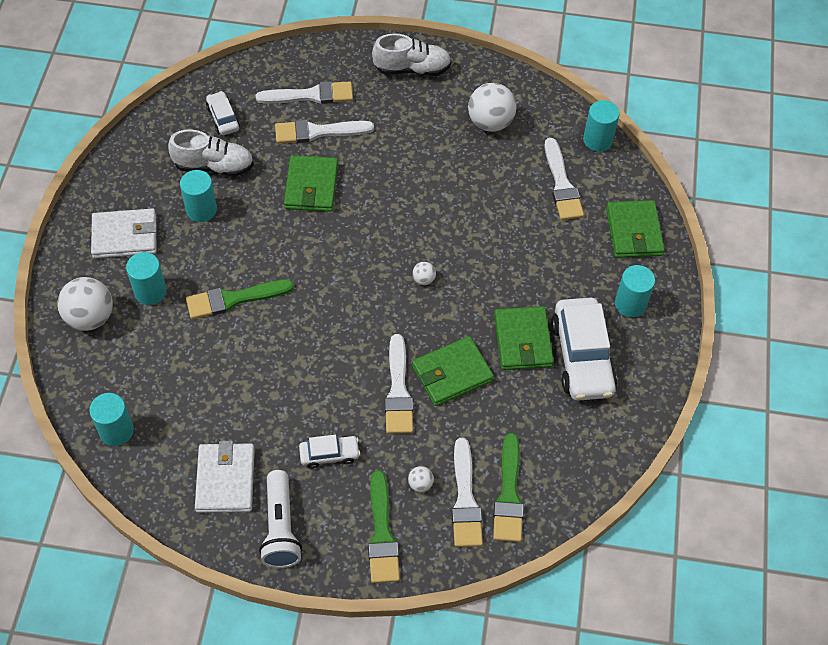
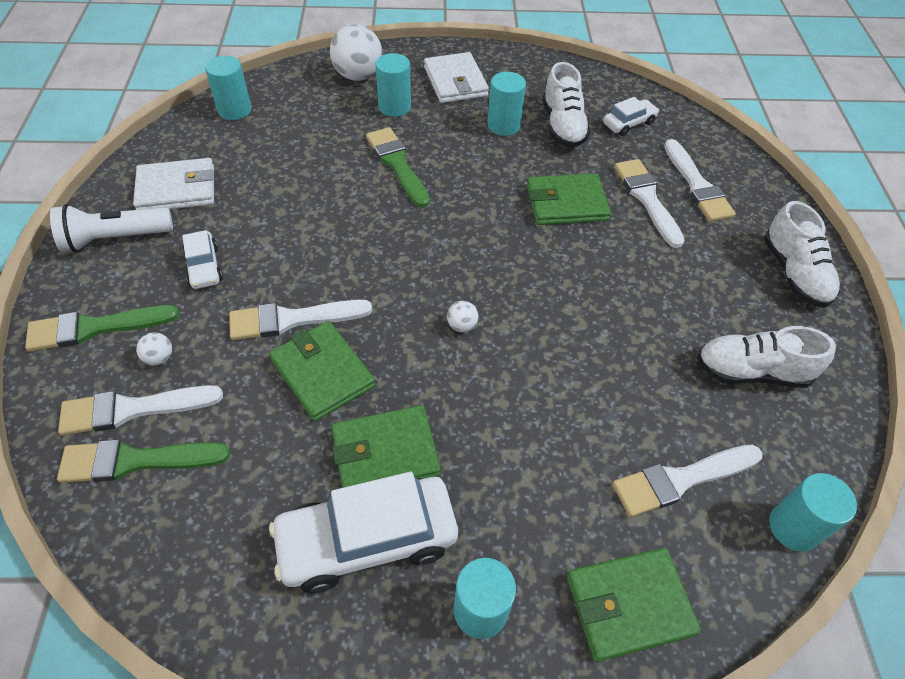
camera: 80 degrees right, 5 degrees down
(490, 122) = (751, 372): white ball -> white shoe

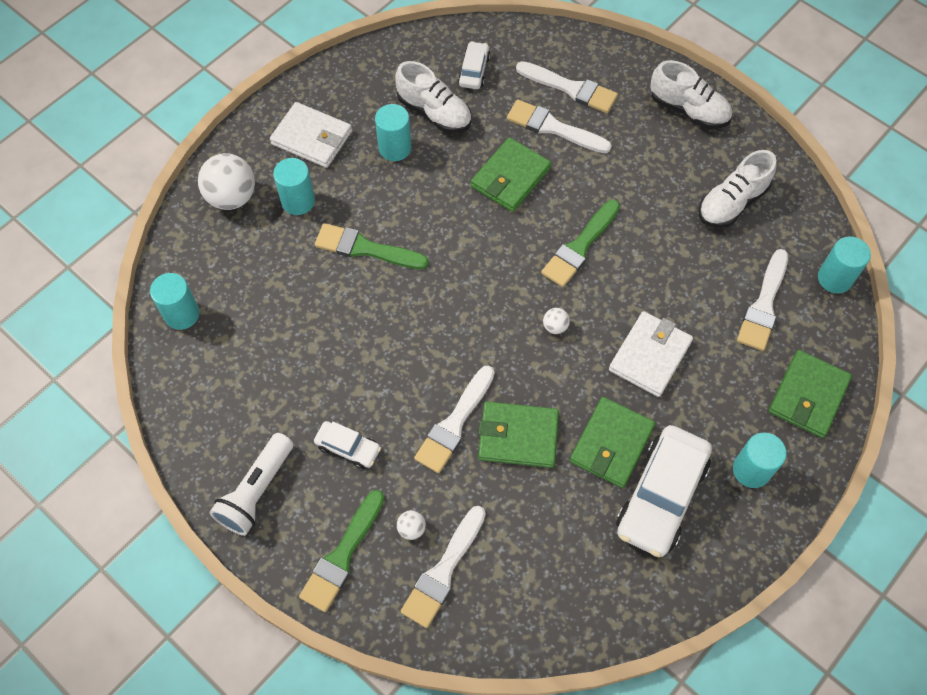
camera: 45 degrees left, 10 degrees up
(136, 461) = (489, 592): green brush -> green brush (580, 247)
(177, 189) = (241, 415): white wallet -> white wallet (650, 356)

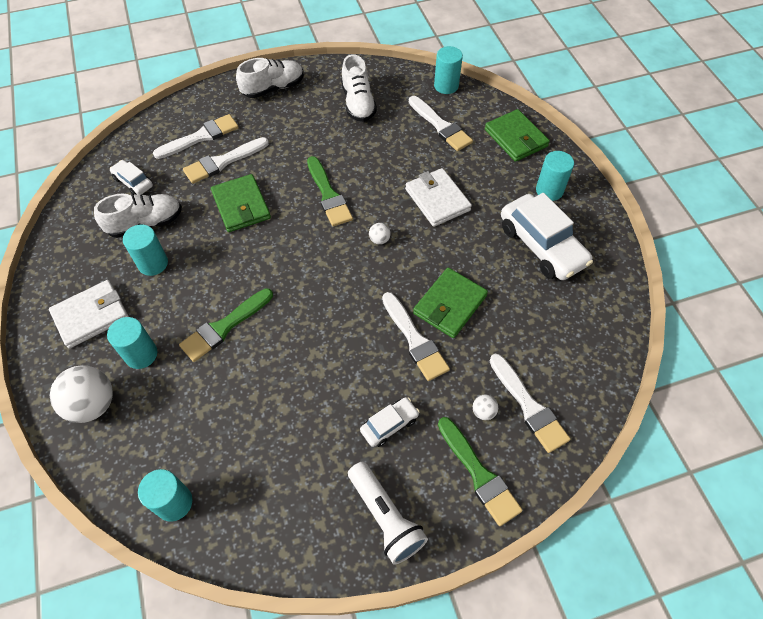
camera: 60 degrees left, 5 degrees down
(611, 444) = (488, 253): green wallet -> none

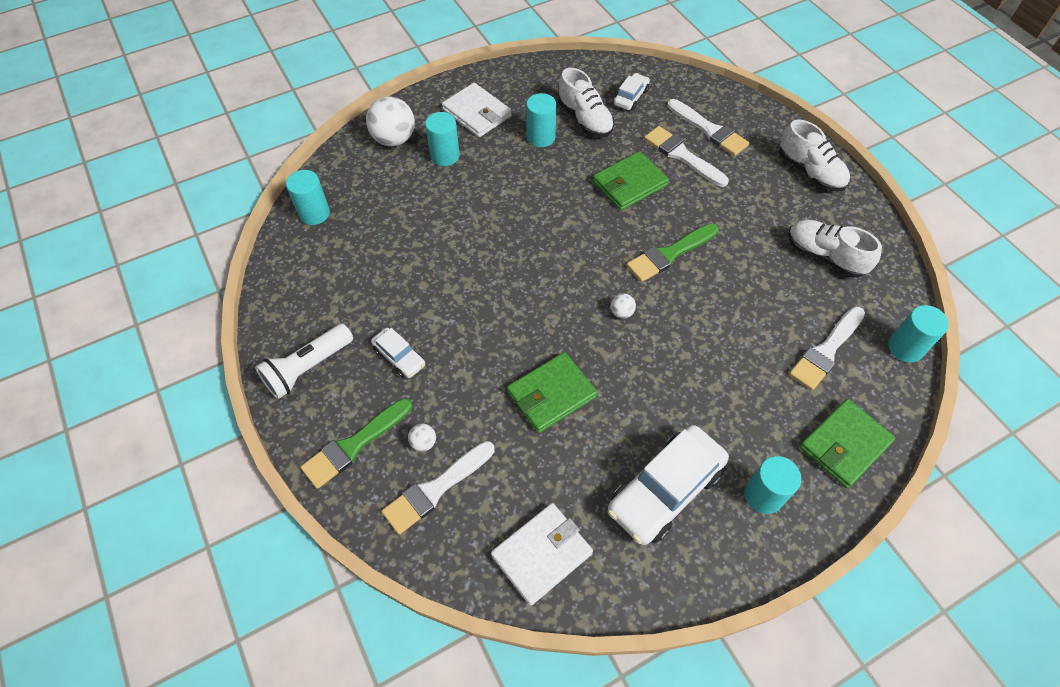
camera: 80 degrees right, 0 degrees up
(224, 327) = (484, 205): green brush -> none
(358, 103) = (824, 256): white shoe -> white shoe turned 60 degrees clockwise
(415, 340) = (499, 366): white brush -> none
(437, 199) = (700, 362): white wallet -> white wallet (541, 554)
(450, 304) = (551, 394): green wallet -> green wallet turned 60 degrees counterclockwise

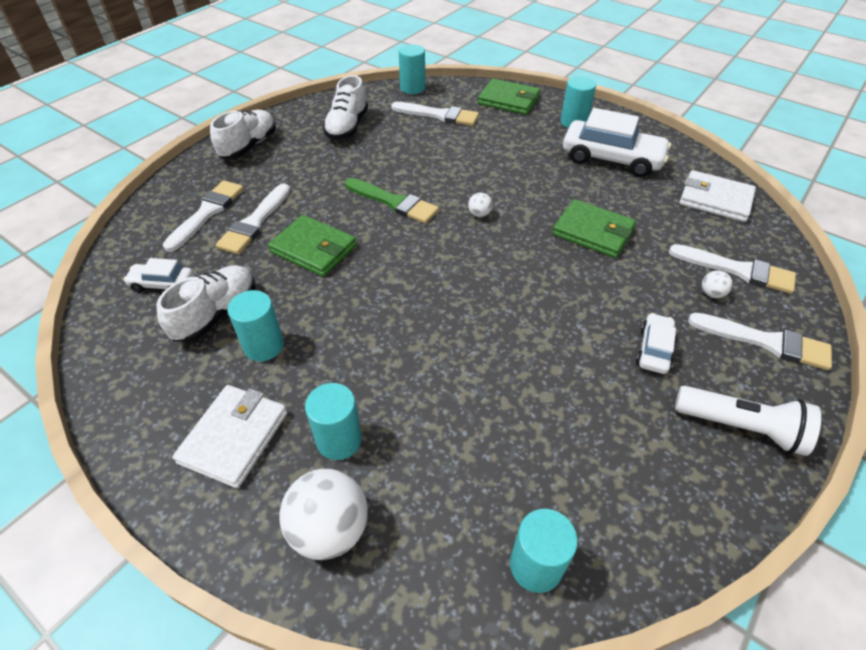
camera: 115 degrees left, 10 degrees down
(354, 445) = (766, 342): green brush -> white brush

